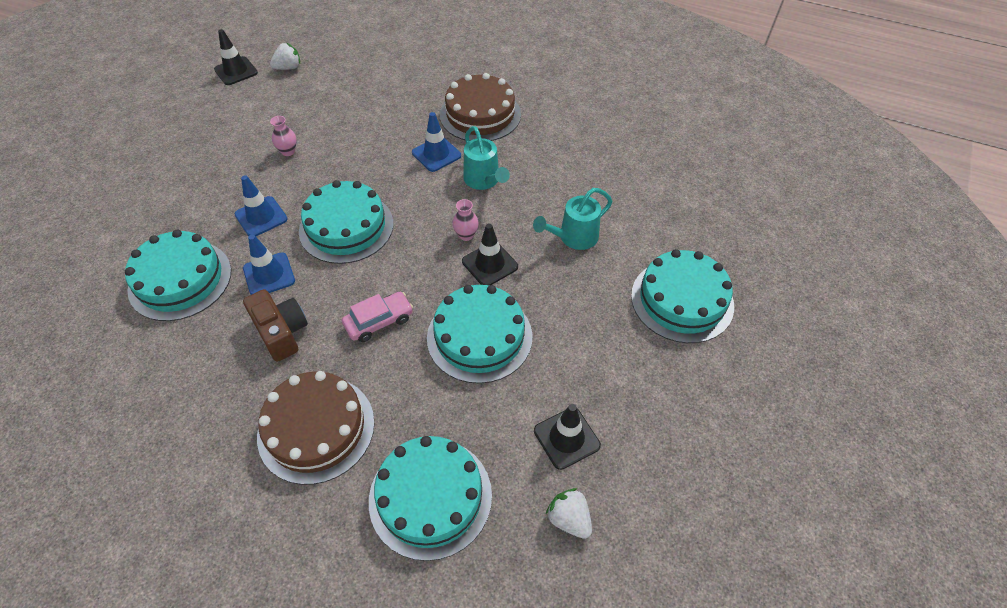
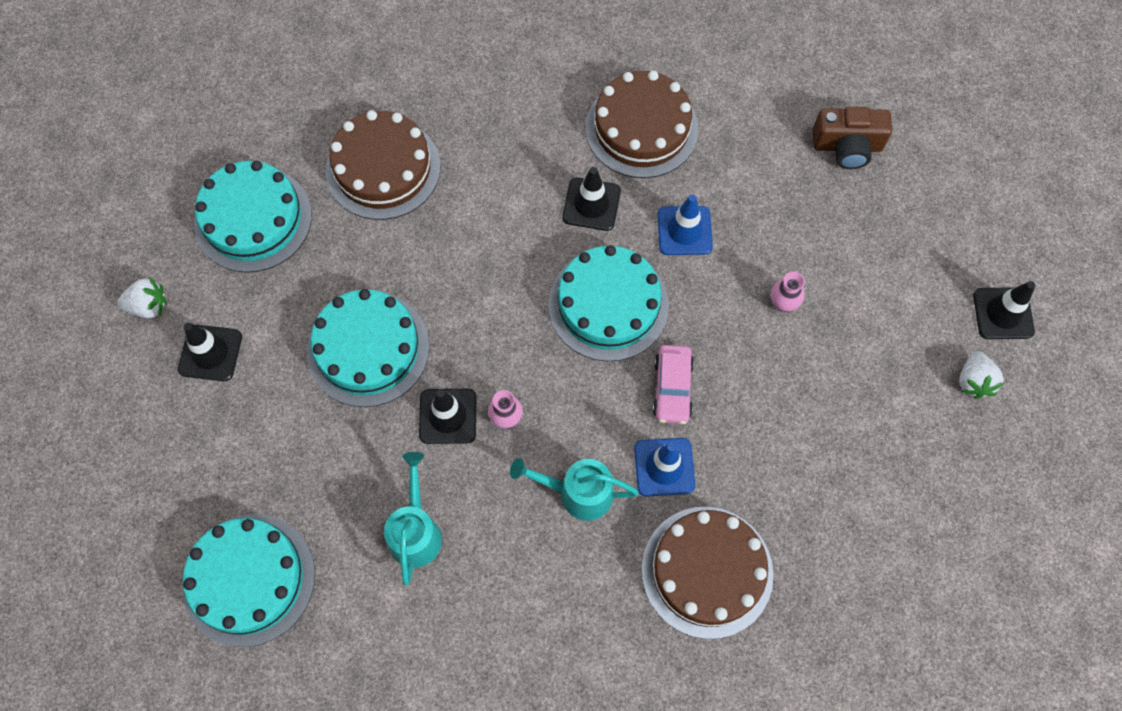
camera: 125 degrees right, 15 degrees up
(180, 280) = (641, 128): turquoise cake -> brown cake
(269, 275) = (591, 204): blue traffic cone -> black traffic cone
(281, 332) = (508, 185): brown camera -> brown camera (847, 146)
(379, 321) = (456, 271): pink car -> pink car (672, 388)

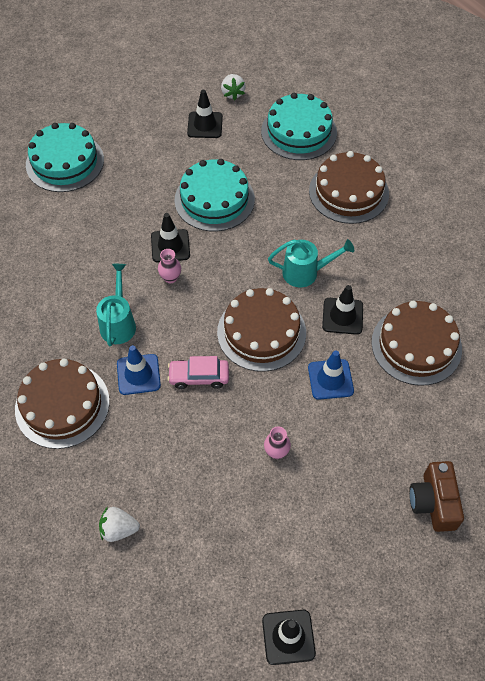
camera: 85 degrees right, 10 degrees down
(416, 531) = (93, 237): turquoise watering can -> turquoise watering can (306, 272)
(608, 305) = (261, 332): turquoise cake -> brown cake
(973, 381) = (221, 607): white strawberry -> white strawberry (119, 529)

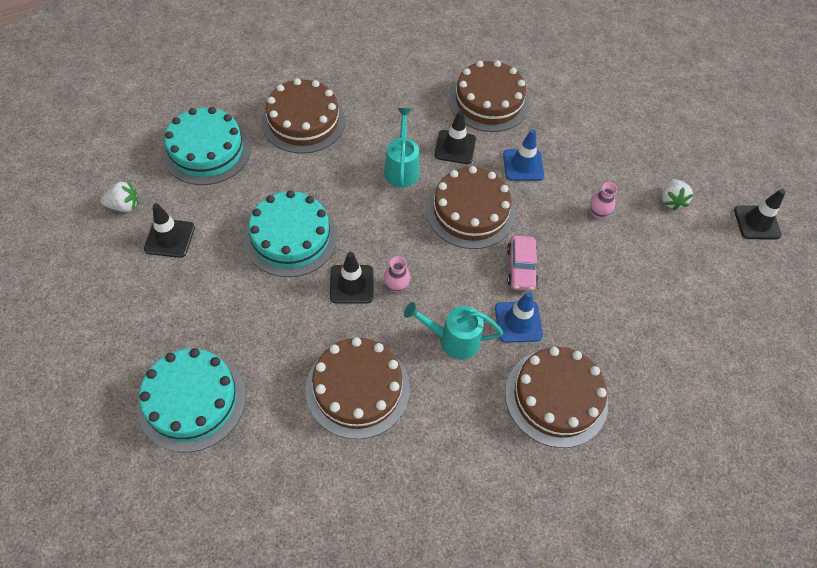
camera: 90 degrees left, 0 degrees up
(73, 259) = (357, 388): none -> brown cake
(119, 529) = (686, 344): white strawberry -> white strawberry (671, 201)
(433, 502) = (633, 116): brown camera -> none

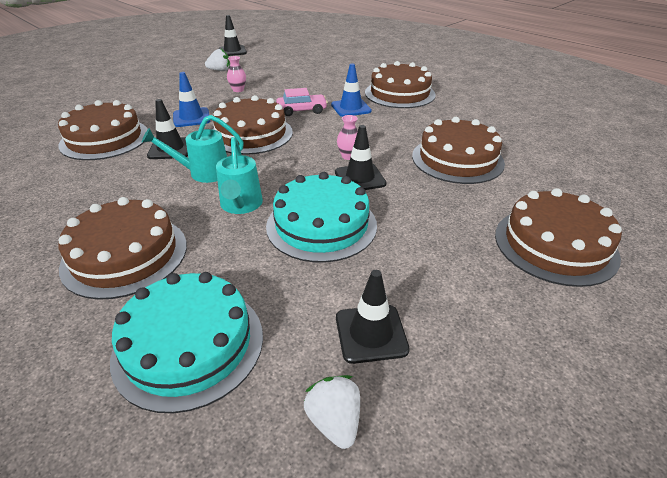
camera: 100 degrees left, 20 degrees down
(192, 400) = (555, 245): turquoise cake -> brown cake
(452, 339) = (383, 128): turquoise watering can -> turquoise watering can (241, 206)

